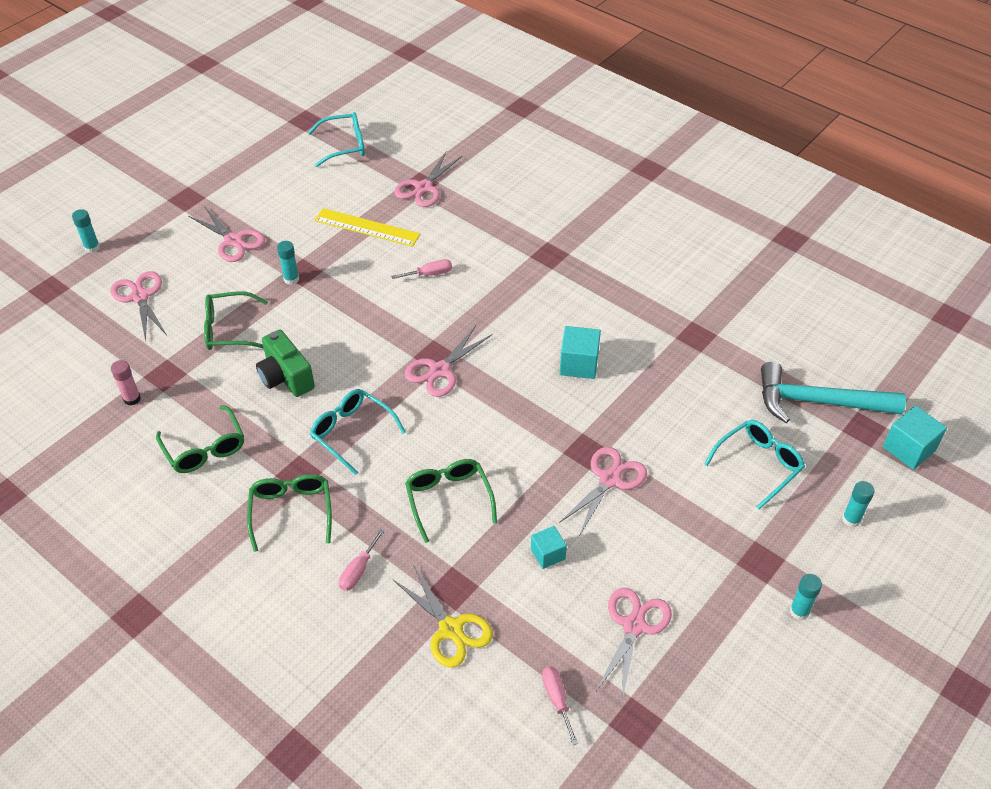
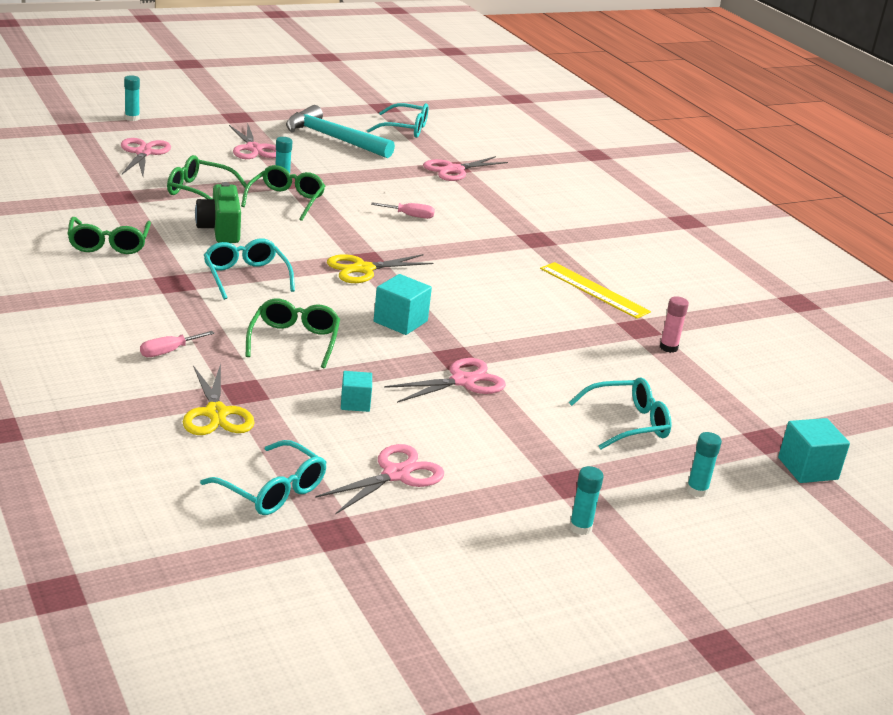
camera: 20 degrees right, 20 degrees down
(132, 399) = (78, 200): pink glue stick -> pink glue stick (668, 348)
(291, 511) = (145, 300): green glasses -> green glasses (286, 200)
(367, 227) = (379, 175): yellow ruler -> yellow ruler (594, 290)
(440, 371) = (363, 269): pink scissors -> yellow scissors
(557, 700) = (272, 490): pink screwdriver -> turquoise glasses
(579, 364) = (501, 307): turquoise cube -> turquoise cube (400, 321)
(817, 402) = (731, 407): turquoise hammer -> turquoise hammer (332, 138)

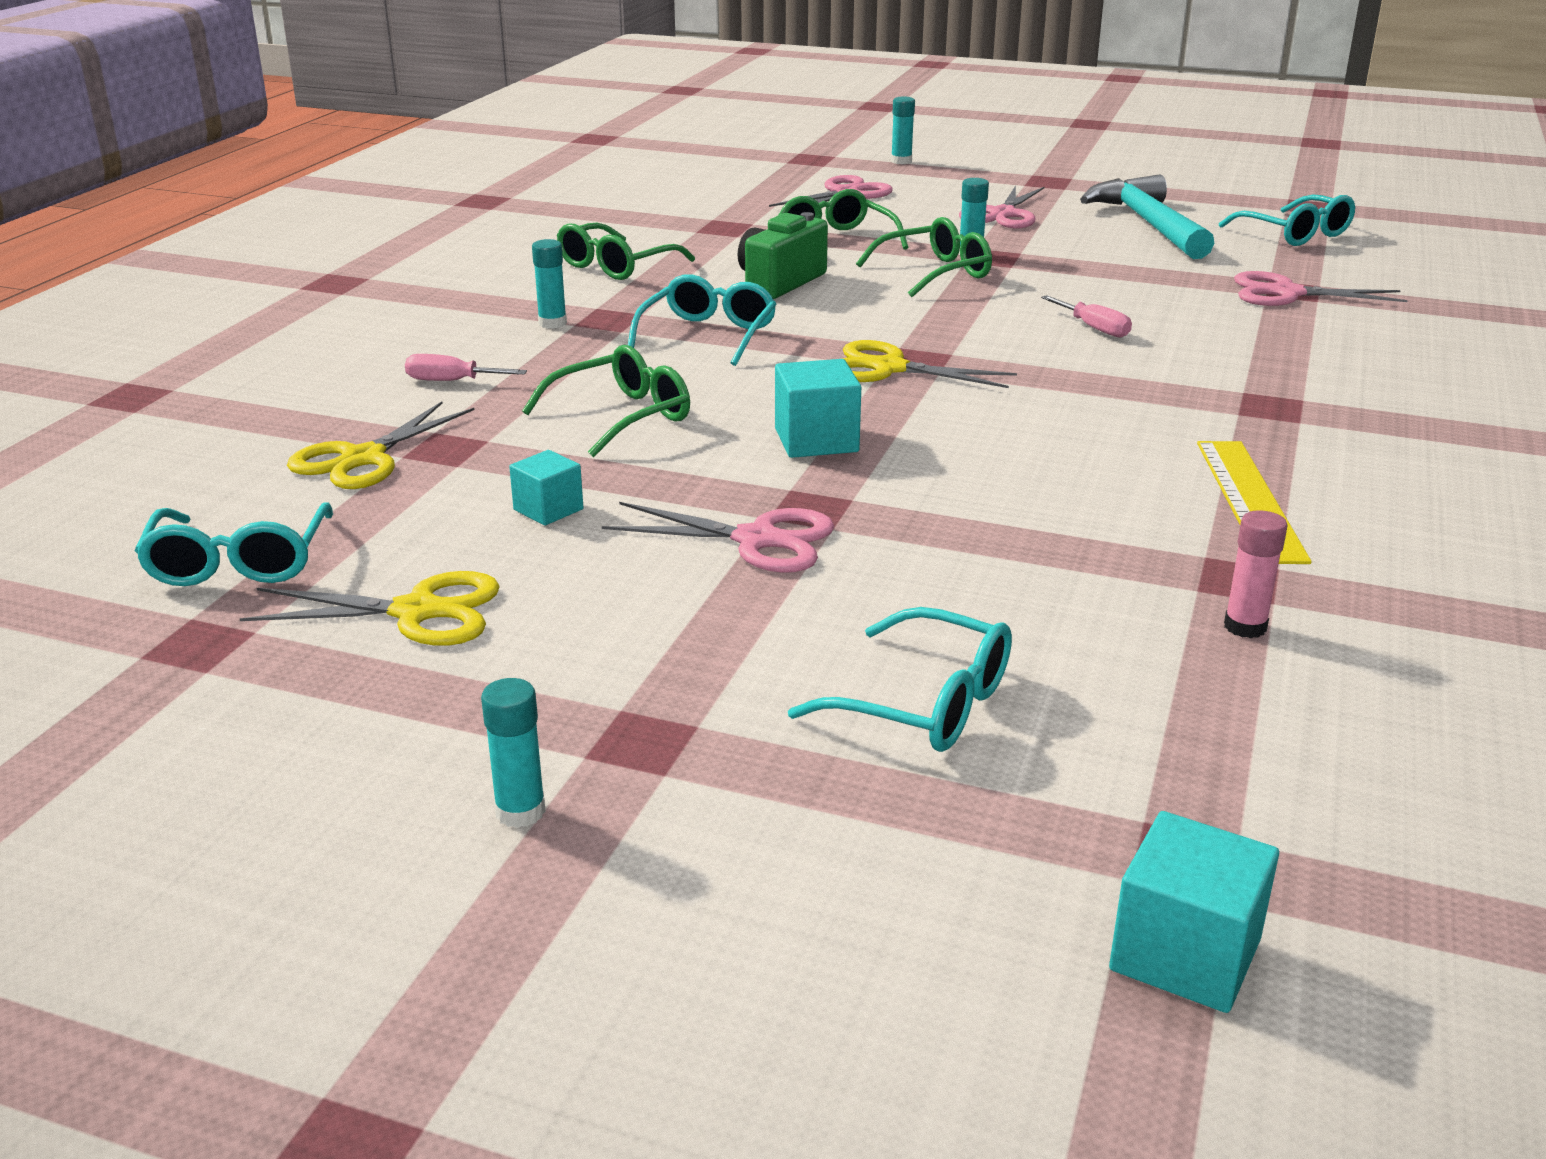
camera: 50 degrees right, 0 degrees up
(396, 474) = (418, 612): pink scissors -> yellow scissors
(697, 490) = (848, 866): turquoise glue stick -> turquoise glue stick (552, 323)

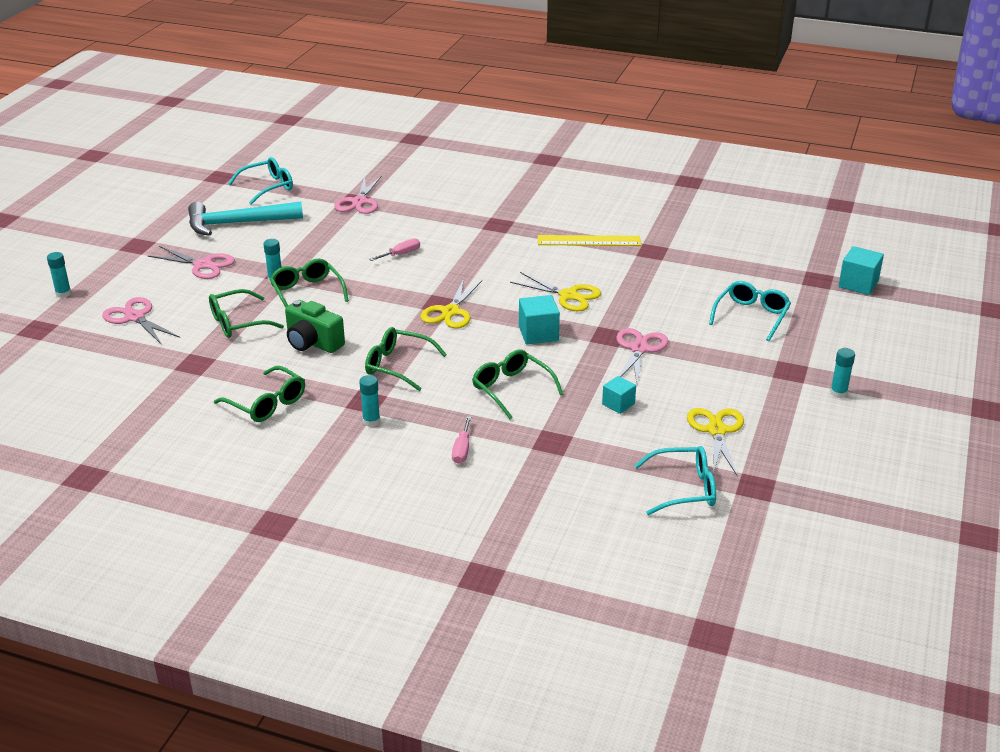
camera: 90 degrees left, 5 degrees up
(363, 459) = (568, 467): yellow scissors -> yellow scissors (569, 296)
(708, 335) = (397, 366): turquoise glasses -> green glasses
(1245, 627) = (686, 254): pink glue stick -> none

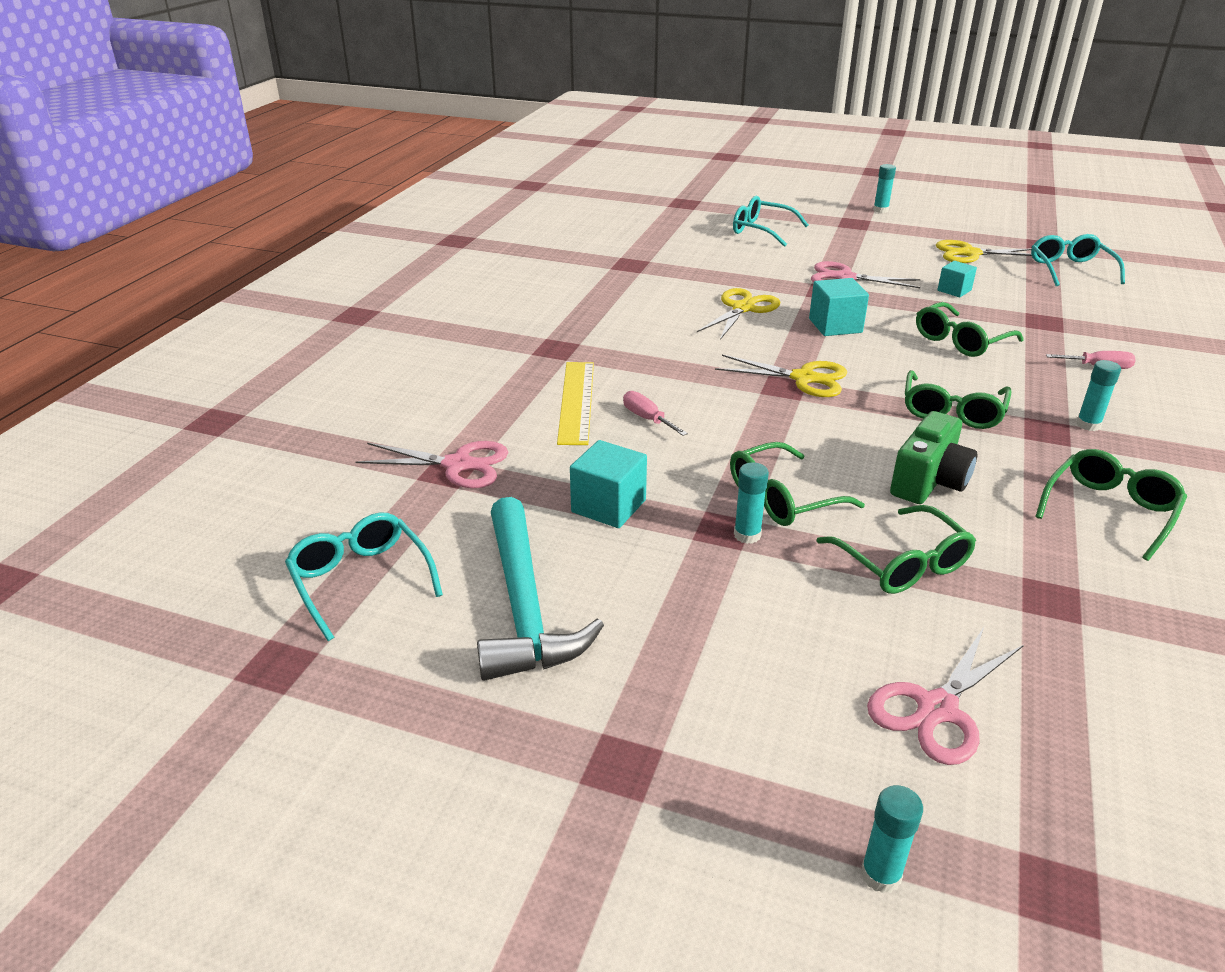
camera: 90 degrees left, 0 degrees up
(203, 265) = (705, 635): pink scissors -> none
(589, 241) = (605, 295): yellow ruler -> yellow ruler (576, 401)
(858, 284) = (691, 190): turquoise cube -> turquoise cube (608, 506)

